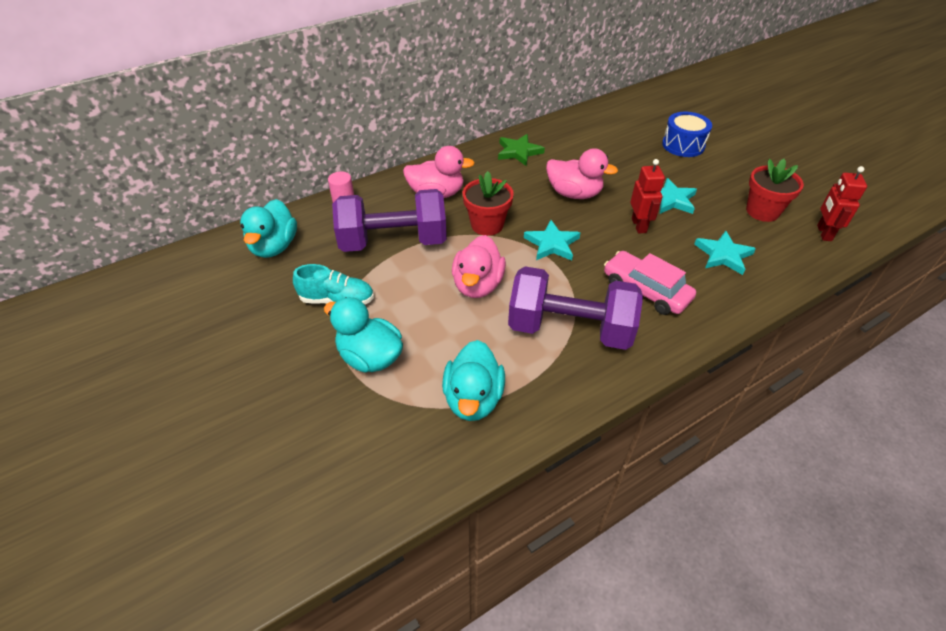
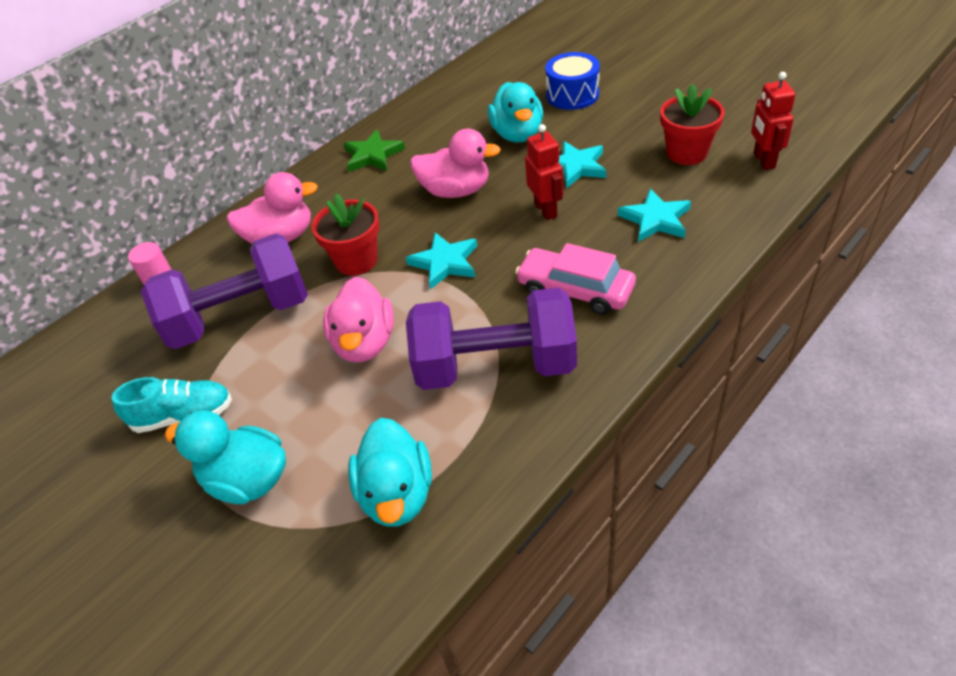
camera: 10 degrees left, 0 degrees up
(274, 247) = (79, 368): turquoise duck -> turquoise duck (517, 134)

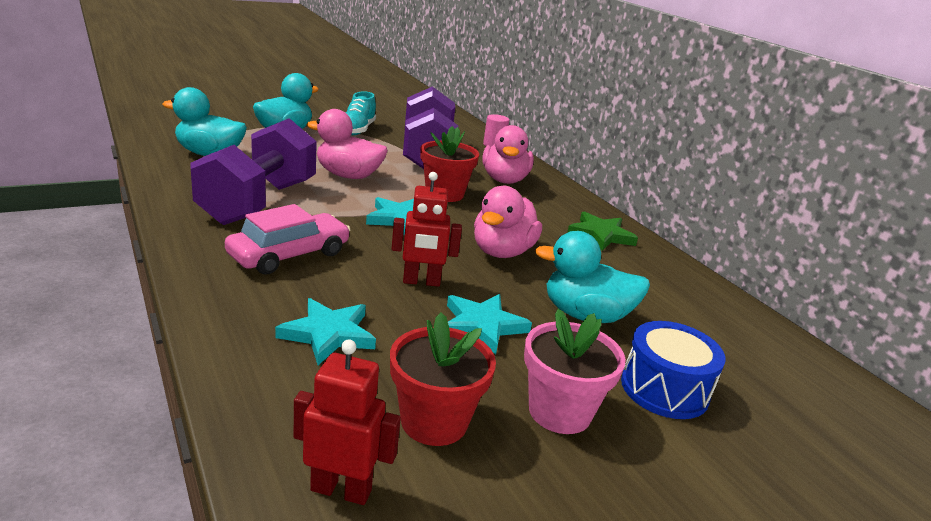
camera: 100 degrees right, 20 degrees down
(632, 120) = (559, 412): none -> pink flower pot

